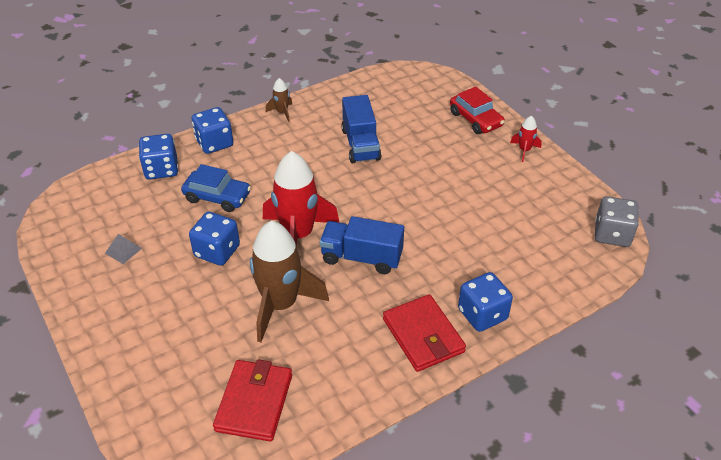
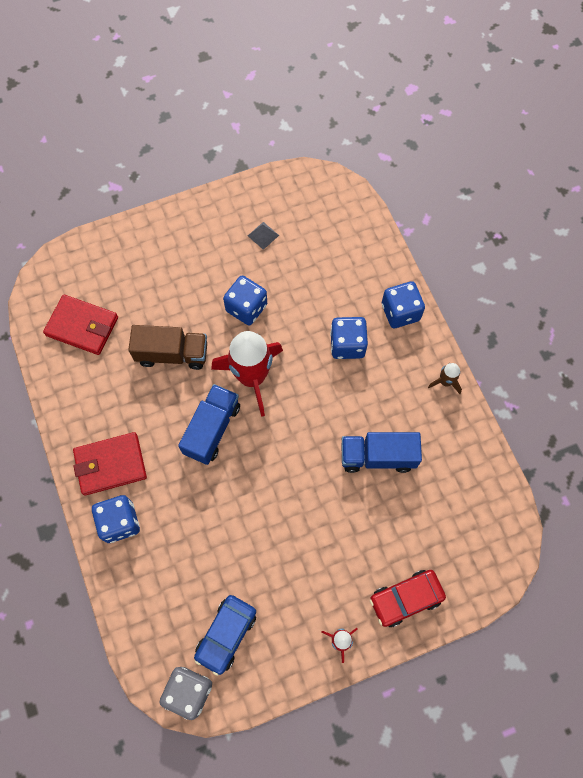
camera: 100 degrees right, 25 degrees up
(161, 169) = (366, 264): blue dice -> blue dice (347, 345)
(217, 197) = (318, 311): blue car -> blue car (226, 634)
(280, 305) = (172, 354): brown rocket -> brown truck

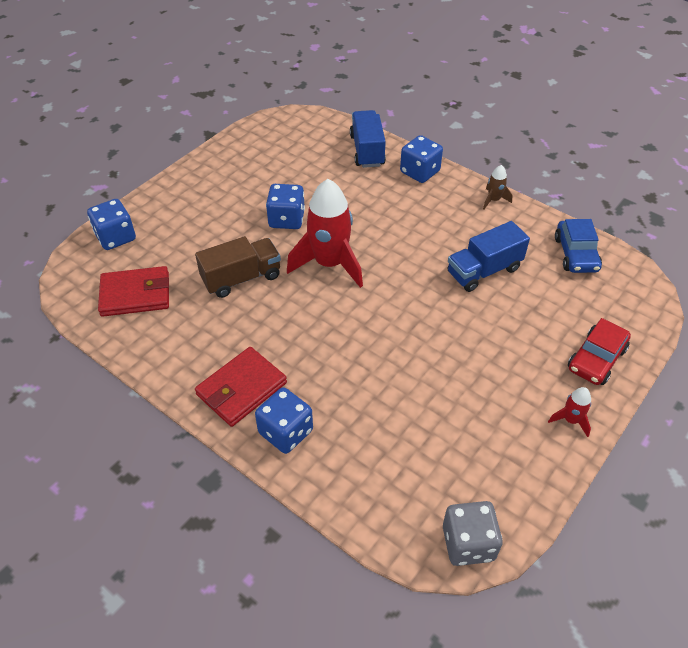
camera: 30 degrees left, 20 degrees down
(212, 429) = (322, 316): blue truck -> blue truck (367, 150)
(226, 634) = (464, 472): blue car -> blue car (576, 254)
(263, 235) = (264, 168): grey pyramid -> none
(347, 345) = (394, 209): blue dice -> blue dice (116, 237)

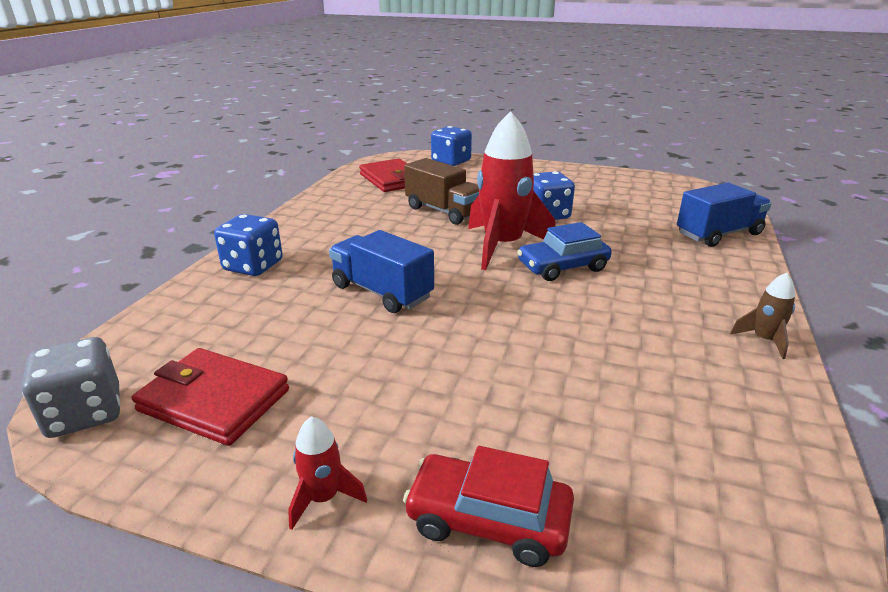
camera: 70 degrees right, 20 degrees down
(241, 389) = (302, 237): red wallet -> red wallet (214, 400)
(419, 172) = (733, 272): blue dice -> none
(484, 271) = (596, 353): blue truck -> blue truck (382, 292)
(576, 254) = (748, 455): blue car -> blue car (562, 267)

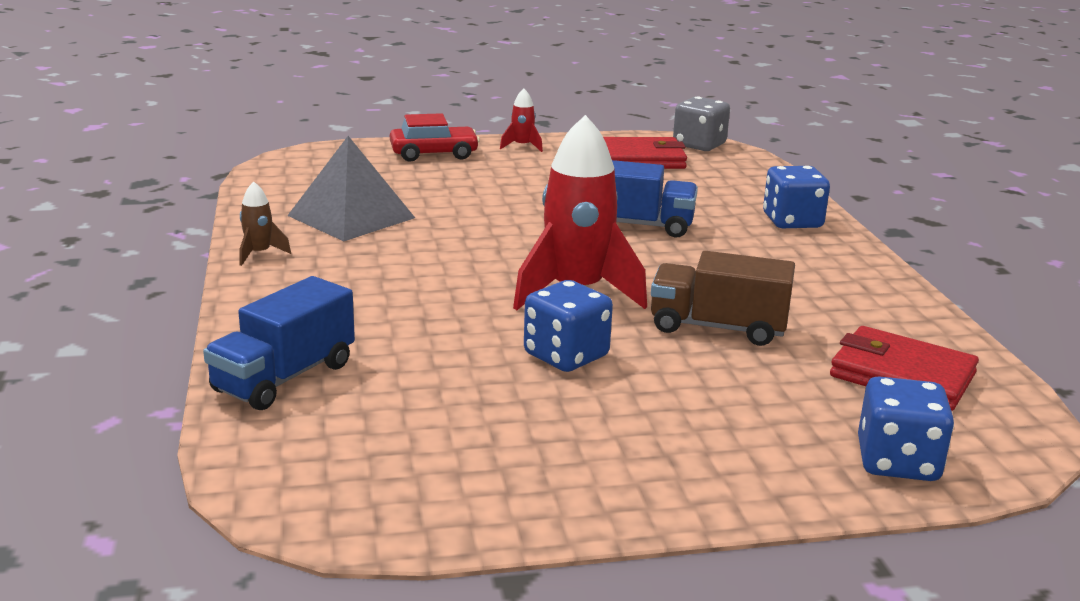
camera: 150 degrees right, 5 degrees down
(562, 267) = (485, 282): blue car -> none
(662, 376) = (351, 216): none -> grey pyramid

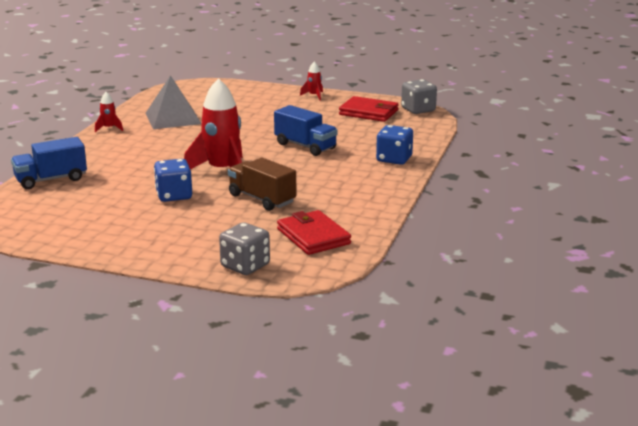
camera: 30 degrees right, 0 degrees up
(259, 254) = (109, 128): brown rocket -> red rocket
(434, 154) = (260, 93): red car -> none
(897, 462) = (245, 266): blue dice -> grey dice

